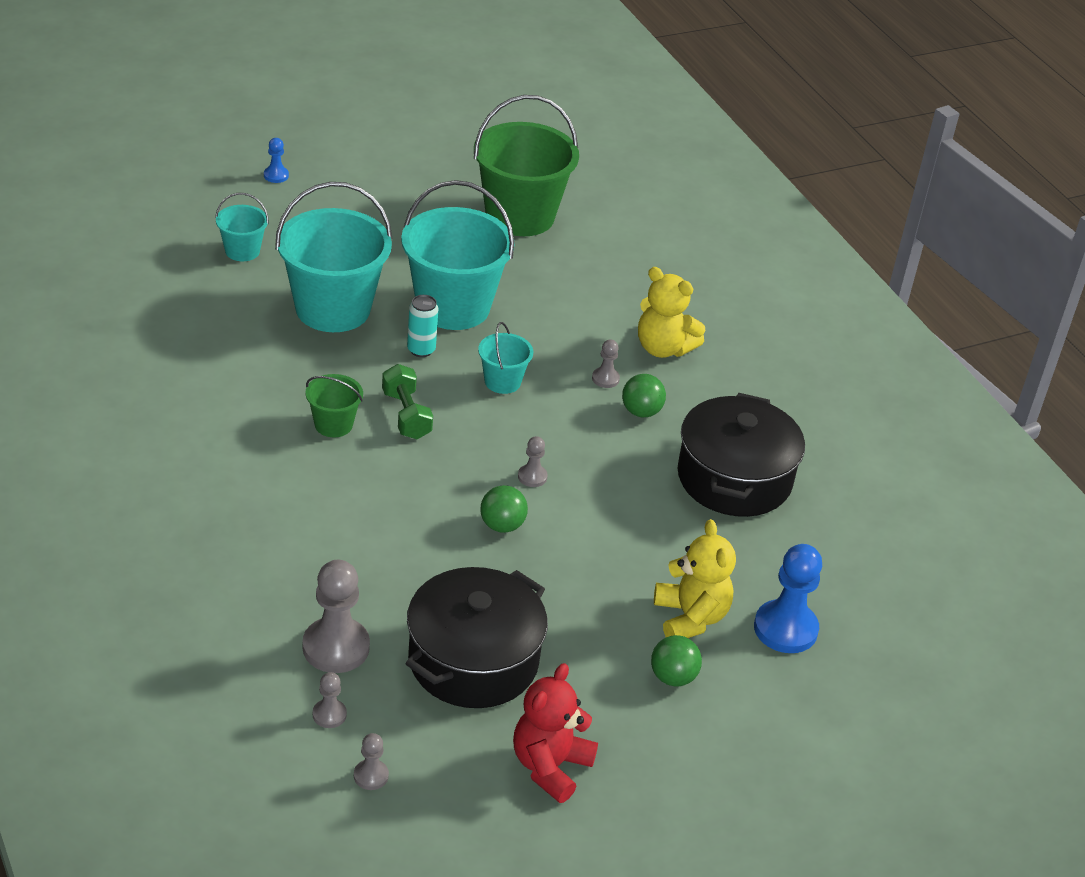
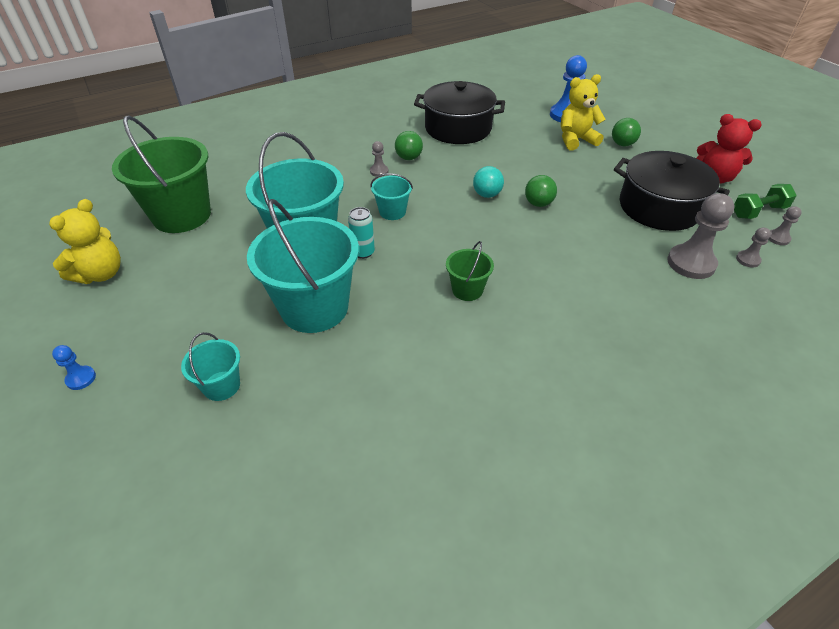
camera: 90 degrees left, 5 degrees up
(406, 415) = (443, 253): green dumbbell -> green dumbbell (758, 212)
(532, 477) = (487, 195): grey pawn -> turquoise ball
(663, 348) = (342, 152): yellow teddy bear -> yellow teddy bear (101, 274)

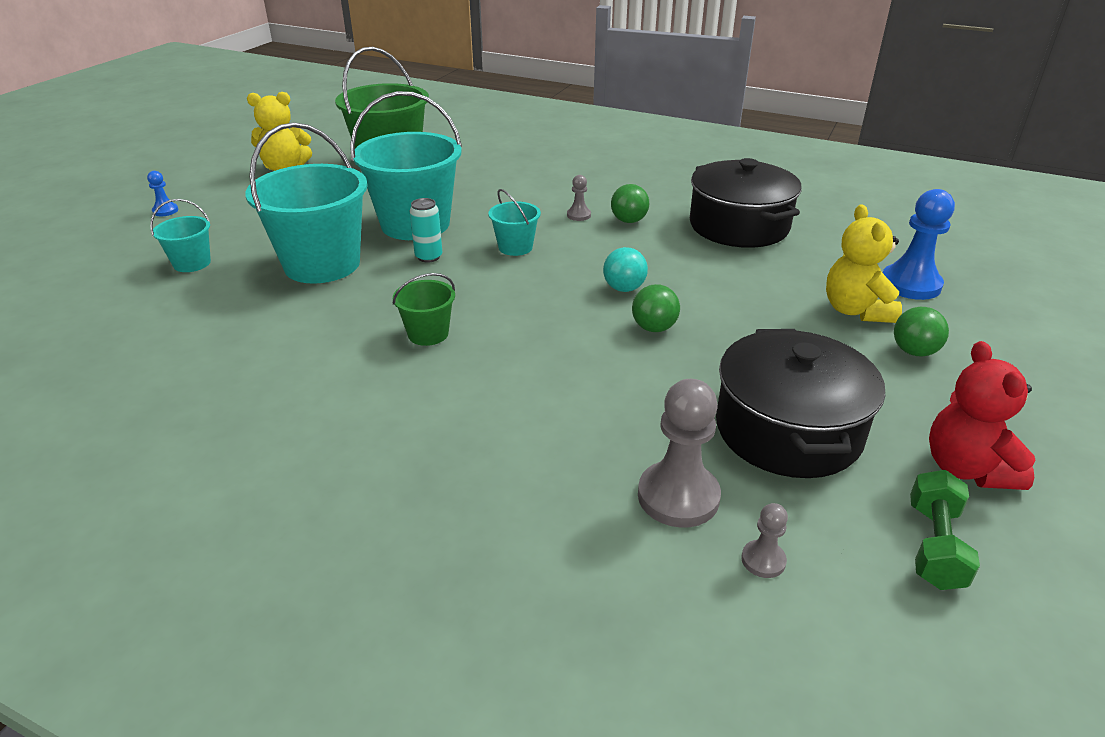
camera: 55 degrees right, 10 degrees down
(576, 140) = (856, 311): yellow teddy bear -> yellow teddy bear turned 135 degrees counterclockwise
(758, 212) = (934, 546): green dumbbell -> green dumbbell turned 75 degrees clockwise
(778, 238) = (880, 588): grey pawn -> none

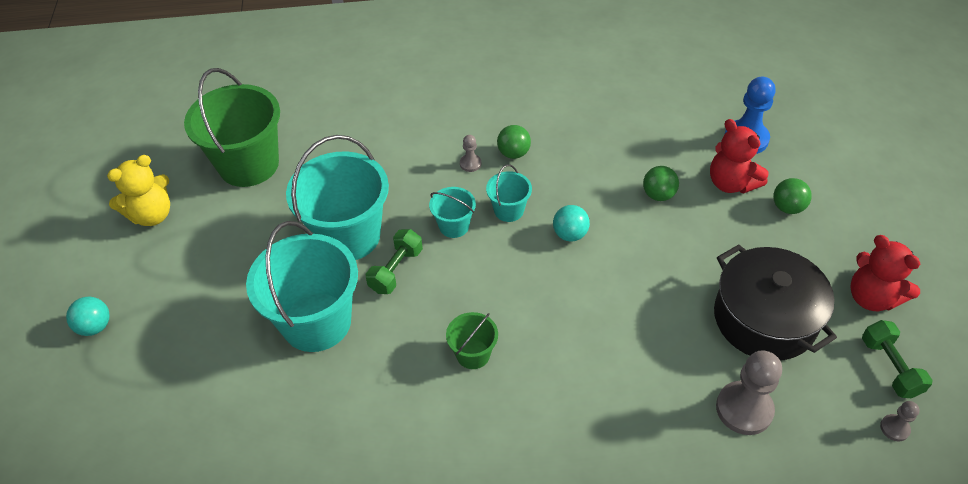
camera: 30 degrees left, 15 degrees up
(165, 211) = (95, 326): blue pawn -> turquoise ball
(192, 263) = (199, 378): turquoise bucket -> turquoise bucket (509, 210)
(428, 257) = (396, 270): turquoise can -> green dumbbell
(654, 328) = (621, 266): green ball -> green ball (658, 195)
(739, 226) = (596, 123): black pot -> none
(763, 560) = (818, 429): grey pawn -> grey pawn (894, 428)
(856, 311) = (731, 183): yellow teddy bear -> red teddy bear

